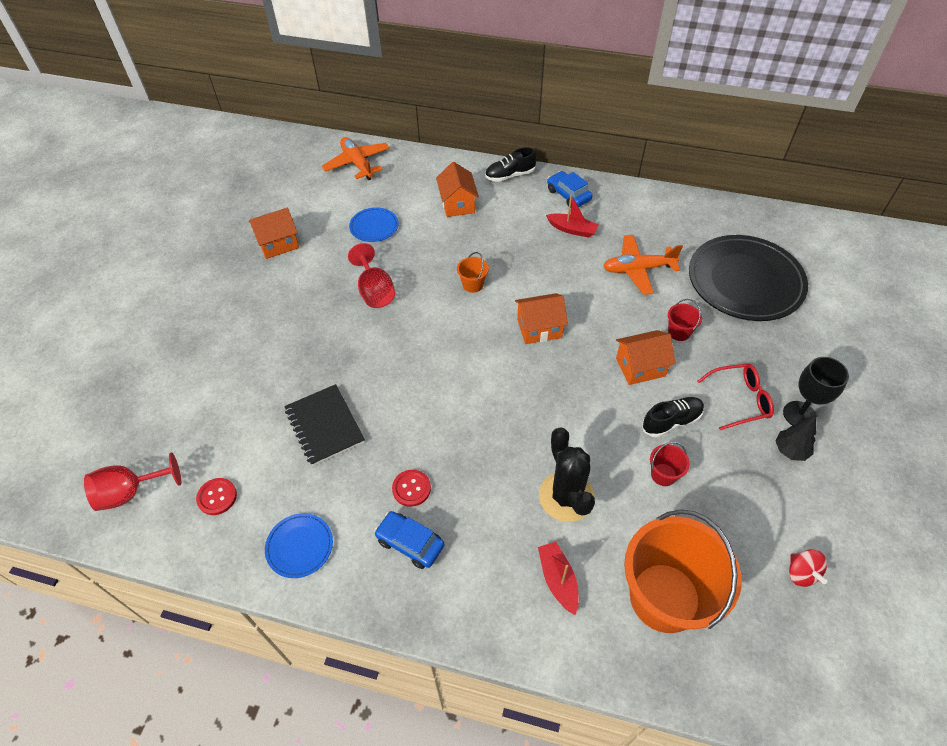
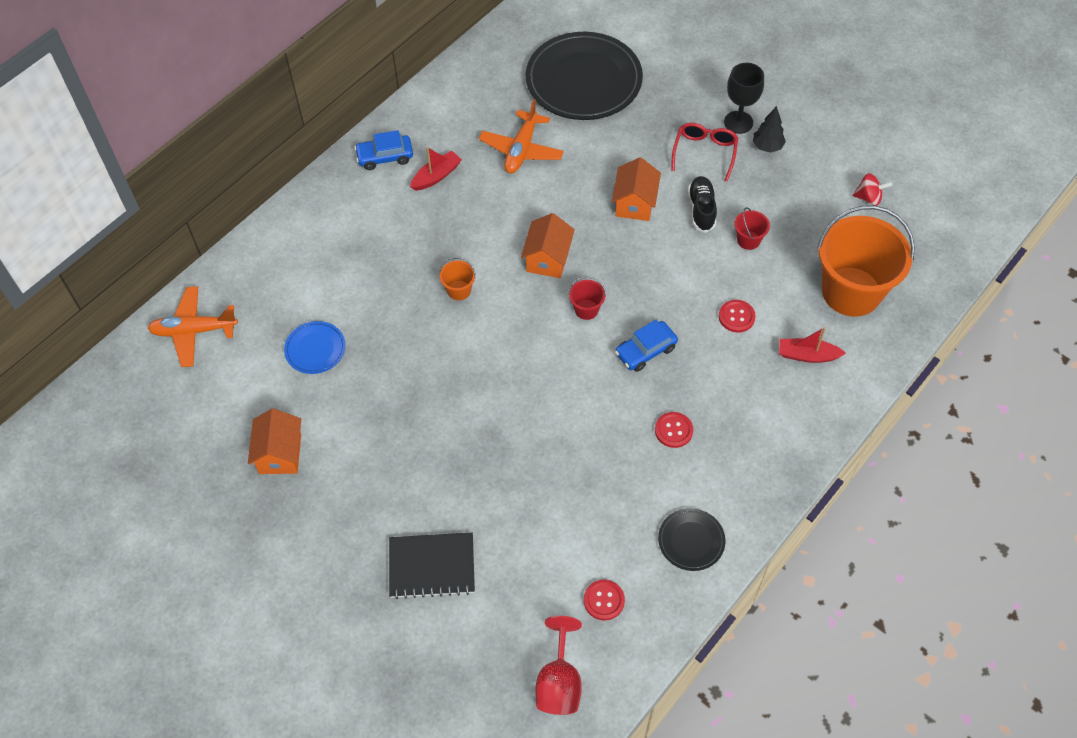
camera: 65 degrees left, 5 degrees up
(299, 546) = (691, 541): blue plate -> black plate
(324, 426) = (567, 481): black notebook -> black notebook (432, 566)
(375, 291) = (415, 380): red goblet -> none
(410, 543) = (727, 450): blue car -> blue car (645, 351)
(457, 204) = (332, 258): orange house -> none
(510, 175) = (320, 193): black shoe -> none
(566, 496) = (736, 317): black cactus -> red button
(679, 332) = (612, 157): red bucket -> red bucket (586, 309)

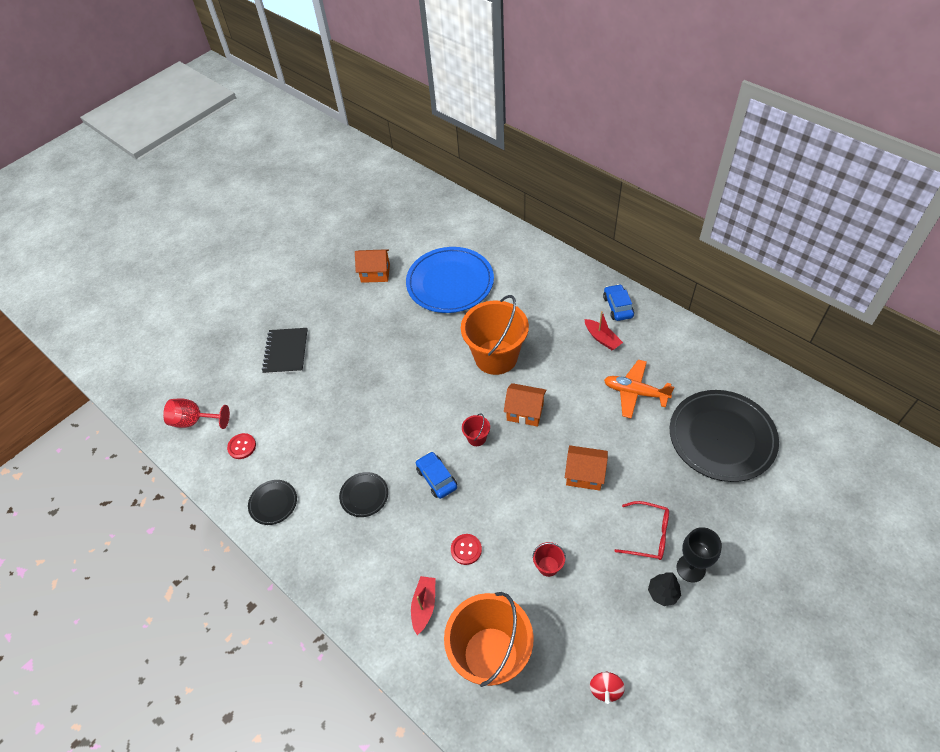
camera: 95 degrees right, 5 degrees down
(194, 331) = (467, 225): orange plane -> none
(315, 349) = (450, 283): blue plate -> blue plate, size x2.18
(459, 290) = (496, 357): orange bucket -> orange bucket, size x2.48
(673, 430) = (364, 495): red button -> black plate
(701, 209) = (581, 528): black shoe -> none

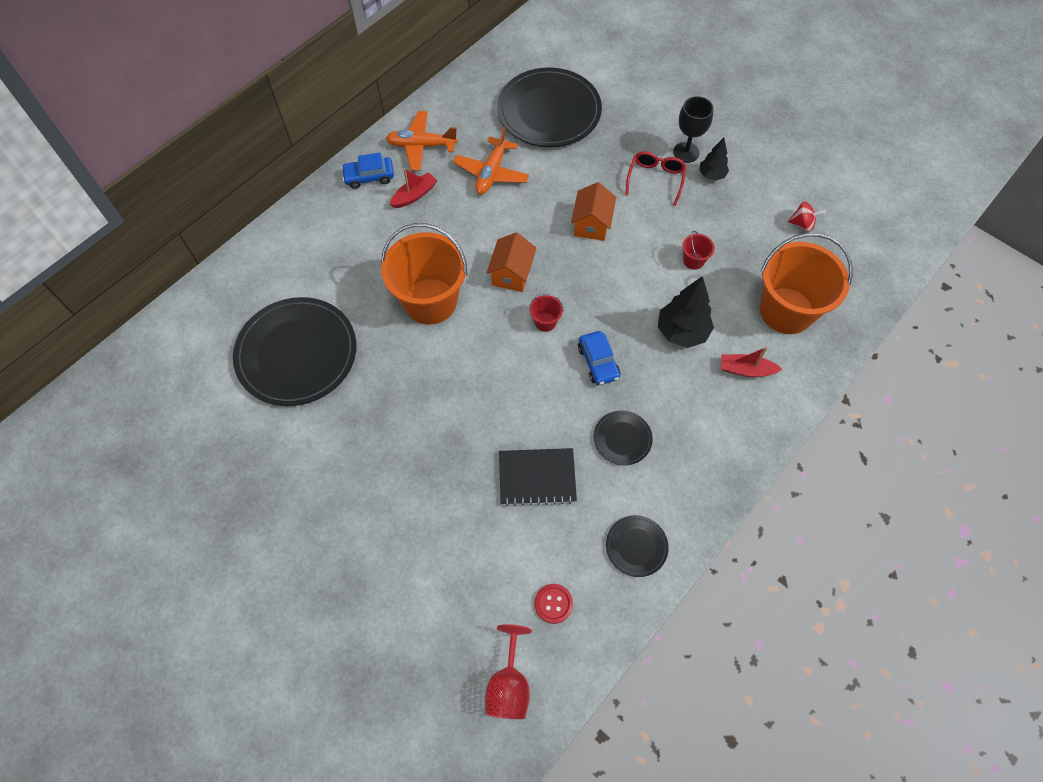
camera: 95 degrees left, 10 degrees up
(286, 352) = (394, 566): black notebook -> black notebook (537, 478)
(375, 273) = (259, 453): orange house -> none
(436, 478) = (598, 362): blue car -> blue car turned 75 degrees counterclockwise
(450, 283) = (297, 354): blue plate -> black plate
(466, 549) = (682, 332): red button -> black tree
(658, 339) = (421, 146): none -> orange plane

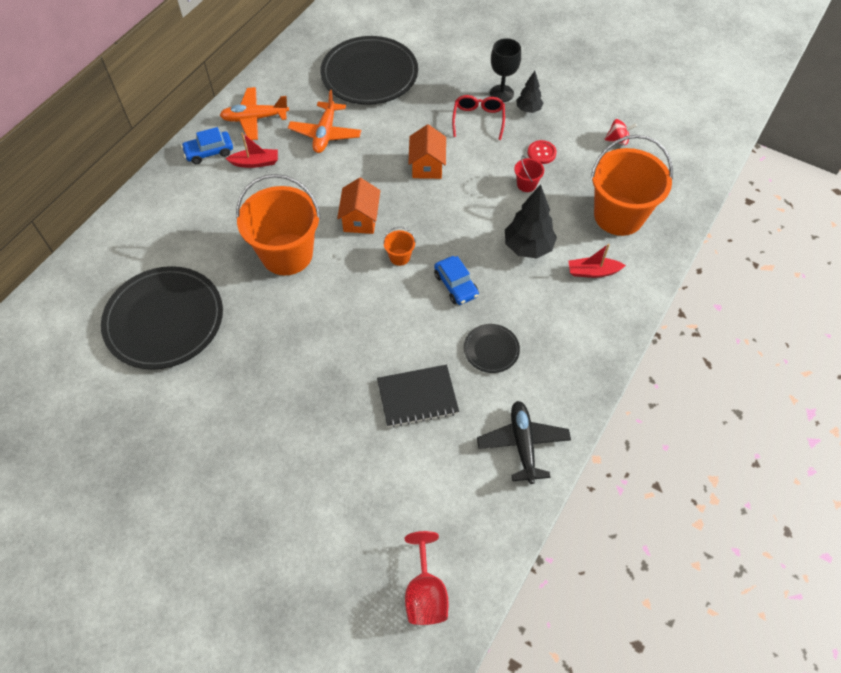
camera: 10 degrees left, 5 degrees down
(414, 195) = (255, 162): red boat -> red boat turned 45 degrees clockwise
(545, 322) = (399, 257): red bucket -> orange bucket
(553, 604) = (454, 509): red button -> red button (541, 153)
(636, 546) = (523, 444): black plate -> black plane

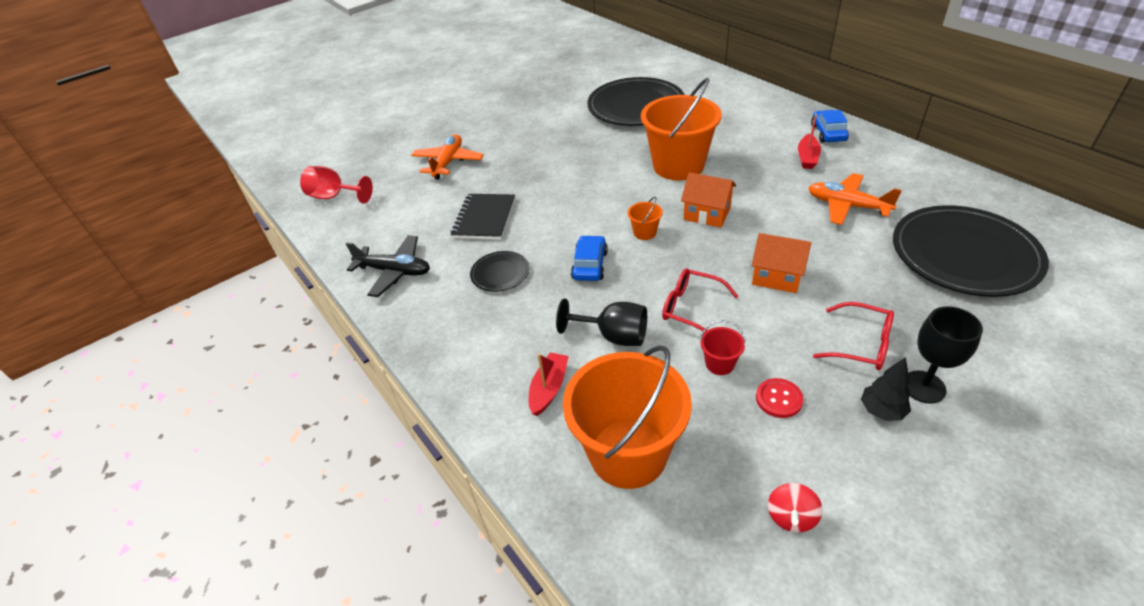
camera: 115 degrees right, 15 degrees down
(255, 118) = (877, 162): orange plane -> orange plane (448, 162)
(456, 285) = (589, 265): blue car -> blue car turned 105 degrees clockwise
(480, 208) = (691, 308): none -> red glasses
(528, 247) = (614, 336): black tree -> black goblet

